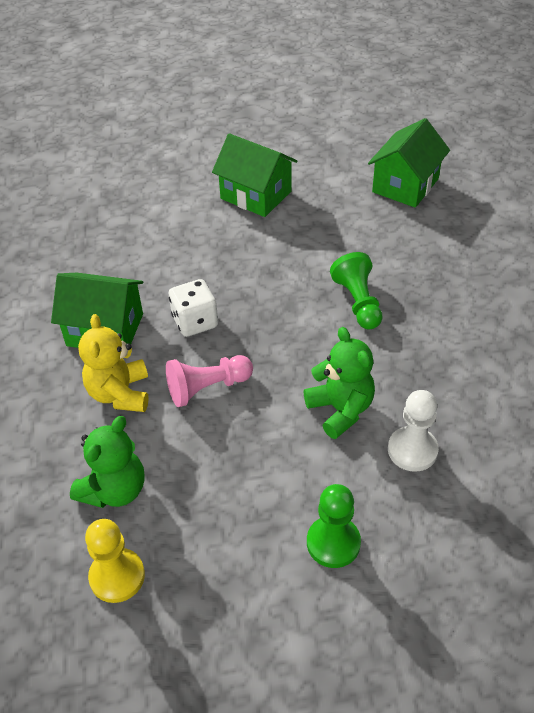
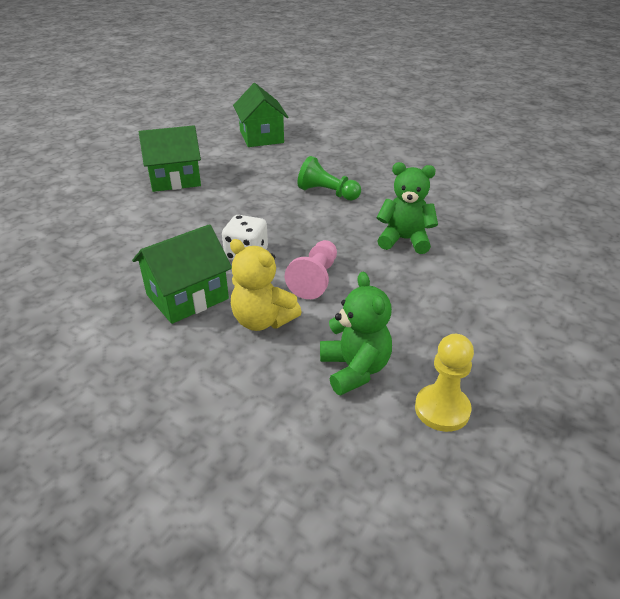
camera: 50 degrees left, 10 degrees down
(333, 543) = (508, 294): green pawn -> none
(412, 450) = (466, 233): white pawn -> none

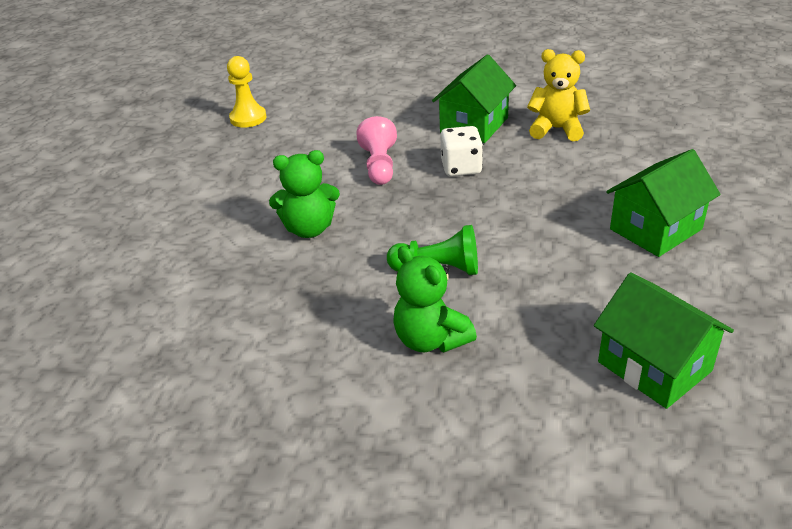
camera: 160 degrees right, 0 degrees up
(262, 320) = (399, 127): yellow teddy bear -> yellow teddy bear (556, 129)
(354, 369) = (313, 121): green teddy bear -> green teddy bear (430, 339)

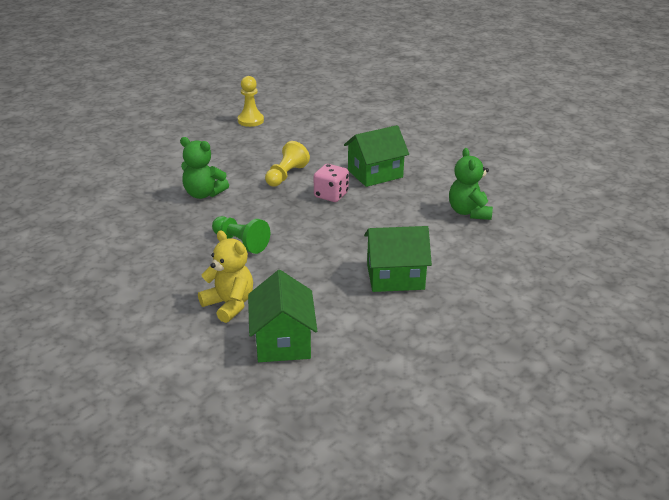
camera: 30 degrees right, 5 degrees down
(379, 165) = (286, 175): pink pawn -> yellow pawn
(430, 339) = (189, 274): green teddy bear -> green teddy bear (469, 212)
(461, 167) = (331, 195): white dice -> pink dice
(556, 129) = (424, 196): yellow teddy bear -> yellow teddy bear (229, 305)

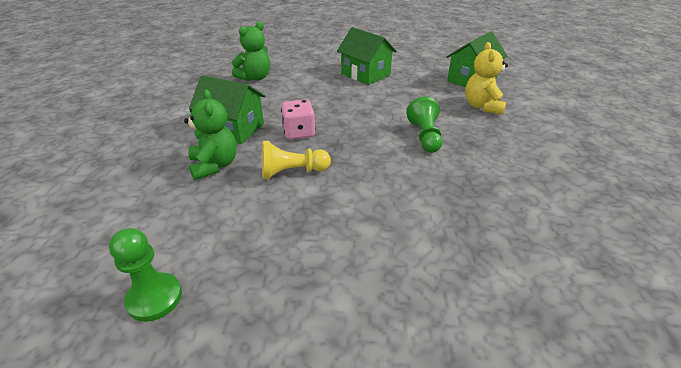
camera: 130 degrees left, 5 degrees up
(203, 194) = (395, 201): green teddy bear -> green teddy bear (214, 165)
(250, 121) = (154, 298): yellow pawn -> green pawn

